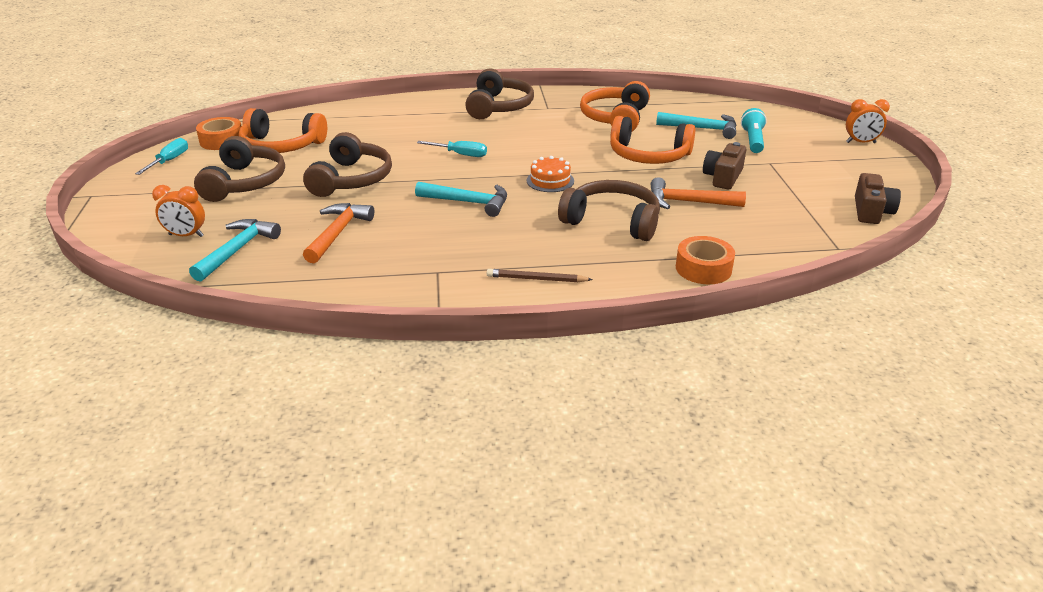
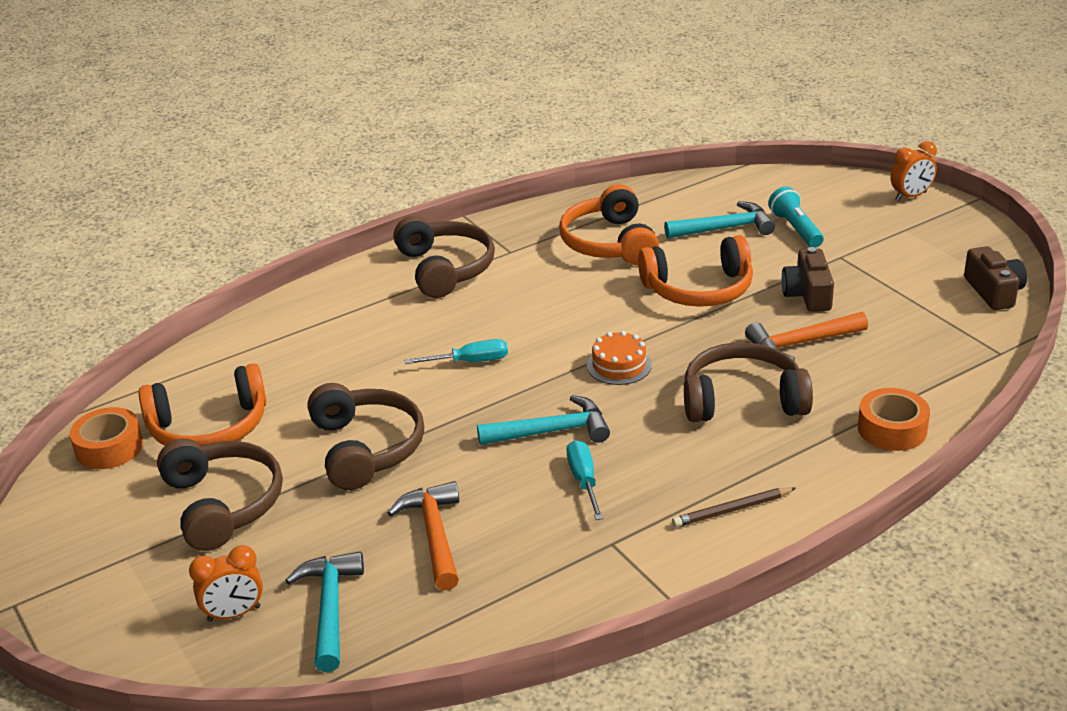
camera: 25 degrees left, 0 degrees up
(169, 161) = (68, 507): turquoise screwdriver -> turquoise screwdriver (584, 481)

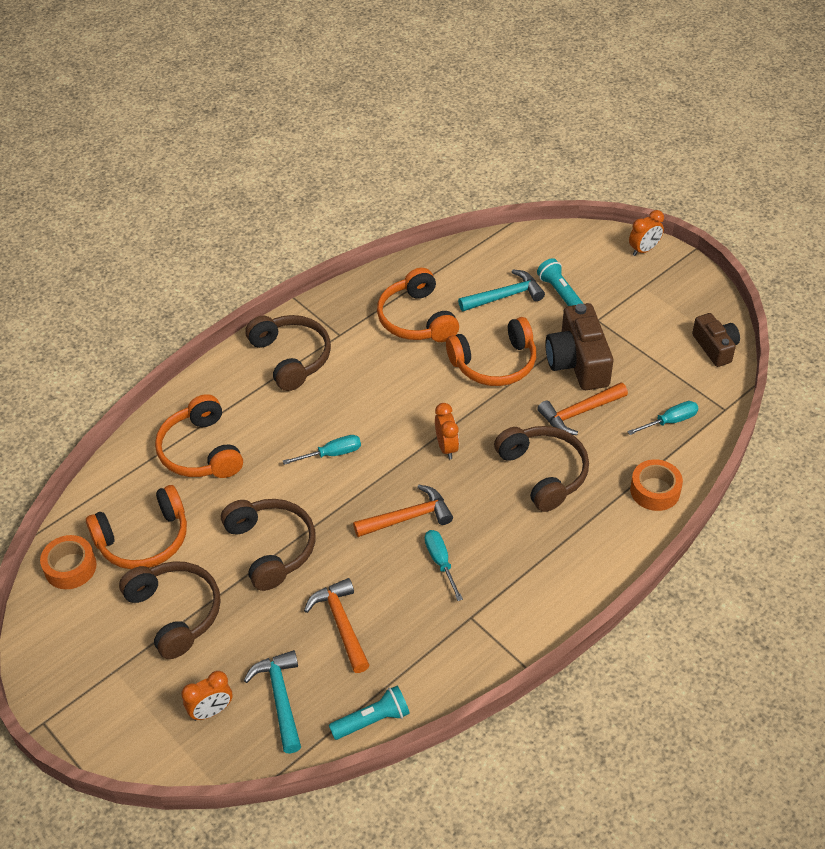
camera: 10 degrees left, 15 degrees up
(307, 348) = (200, 451): none -> orange headphones
(448, 646) = (372, 720): none -> turquoise flashlight
(551, 432) = (408, 517): turquoise hammer -> orange hammer
(619, 365) = (446, 447): orange cake -> orange clock
(732, 510) = (551, 578): brown pencil -> none
(742, 399) = (544, 472): brown headphones -> brown headphones turned 75 degrees clockwise
(808, 294) = (578, 362): brown camera -> brown camera, size x1.59
(923, 360) = (670, 421): none -> turquoise screwdriver

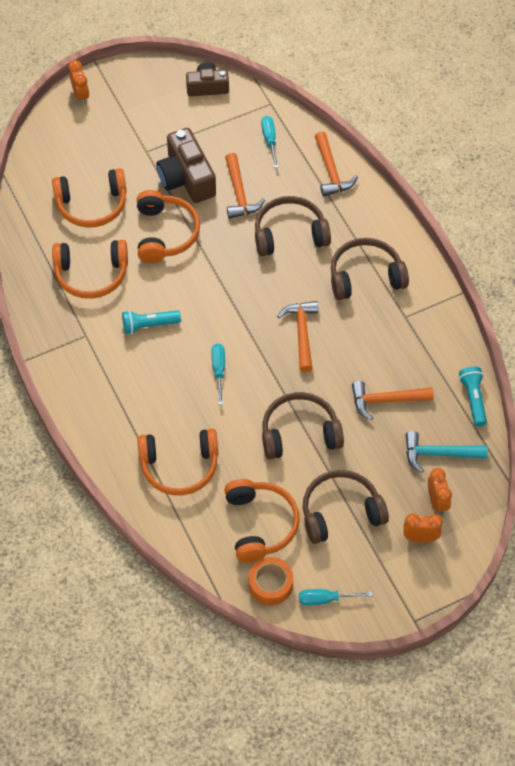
camera: 75 degrees left, 10 degrees up
(291, 357) = (98, 377): brown headphones -> brown headphones (365, 276)
(440, 562) = (350, 323): turquoise screwdriver -> turquoise screwdriver (325, 599)
(446, 447) = (241, 290): orange clock -> orange clock (420, 537)
(504, 296) = (92, 205): turquoise hammer -> orange headphones
(560, 292) = (104, 166): turquoise flashlight -> turquoise flashlight (149, 325)
(578, 362) = (186, 178): brown camera -> brown camera turned 60 degrees clockwise
(655, 490) = (331, 171): orange tape -> orange hammer

